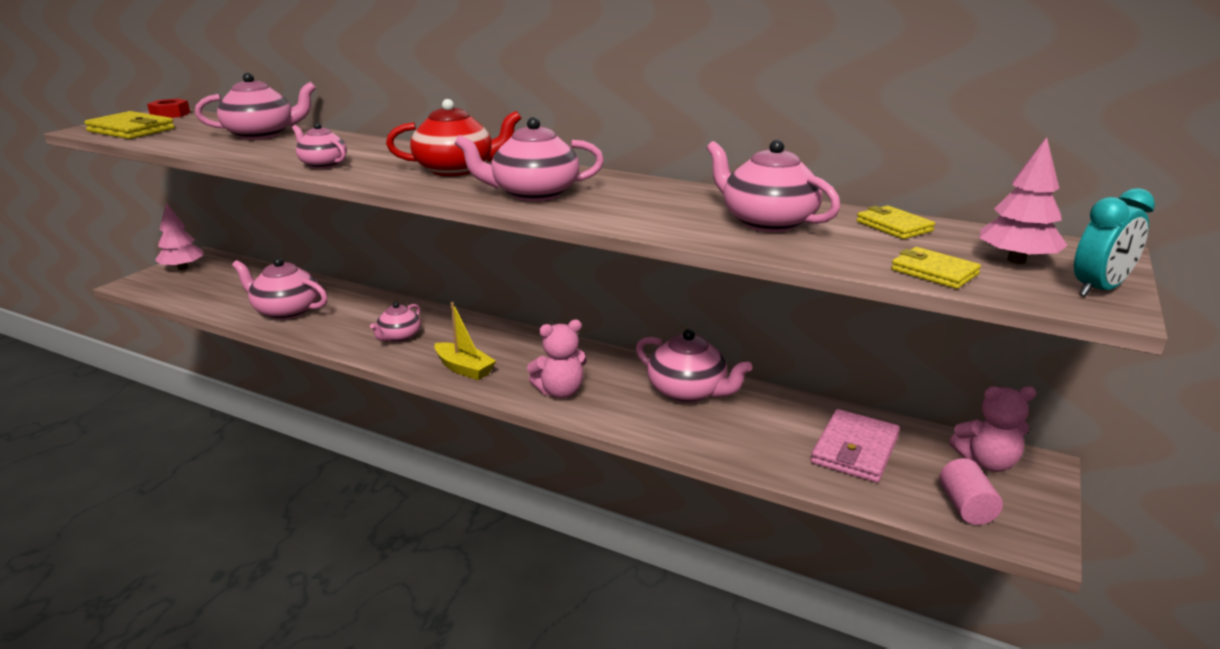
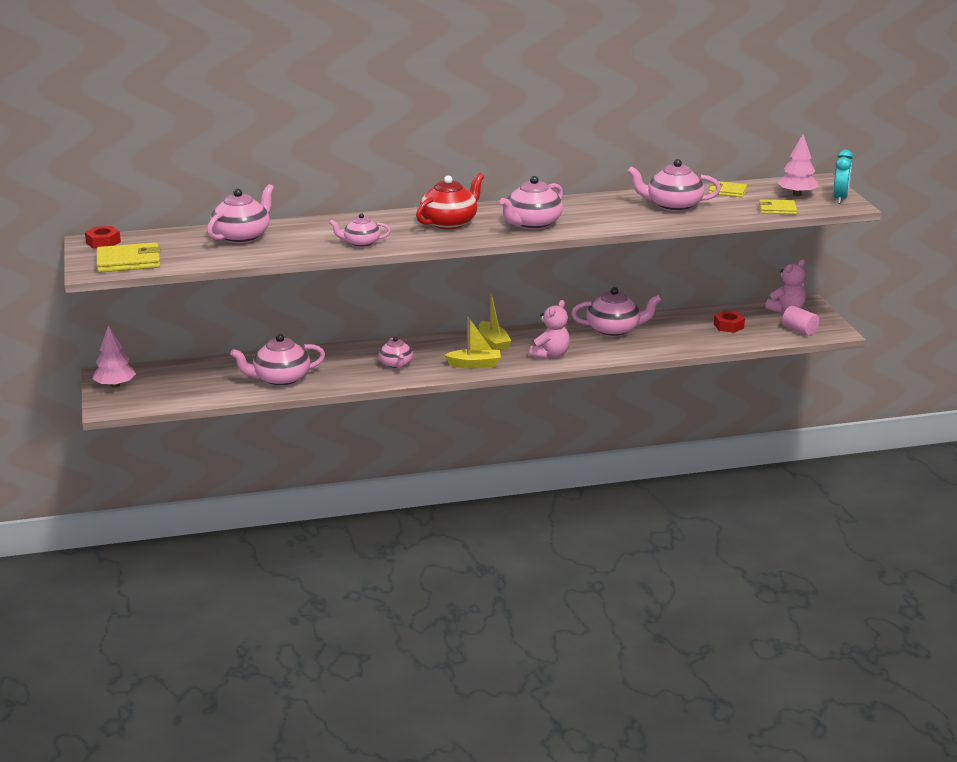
camera: 40 degrees left, 0 degrees up
(531, 351) = (493, 342): none -> yellow boat
(855, 450) = (728, 326): pink wallet -> red nut

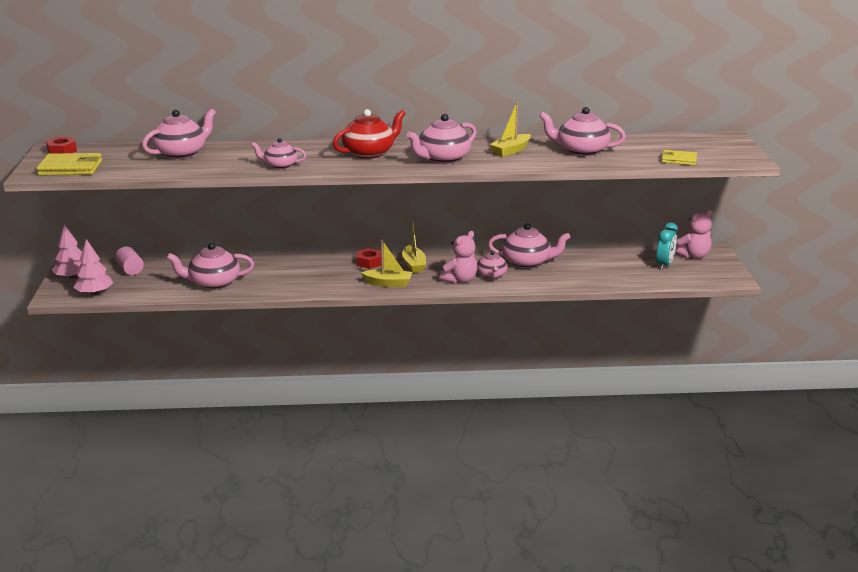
camera: 10 degrees right, 0 degrees up
(396, 364) = (319, 278): pink teapot -> pink teapot (491, 275)
(599, 210) = (511, 151): none -> yellow boat
(727, 191) = (638, 141): yellow wallet -> none
(728, 326) = (634, 266): red nut -> red nut (369, 262)
(797, 194) = (703, 148): pink tree -> pink tree (95, 293)
(799, 330) = (699, 275): pink cylinder -> pink cylinder (130, 270)
(840, 199) = (743, 154): turquoise clock -> turquoise clock (664, 265)

